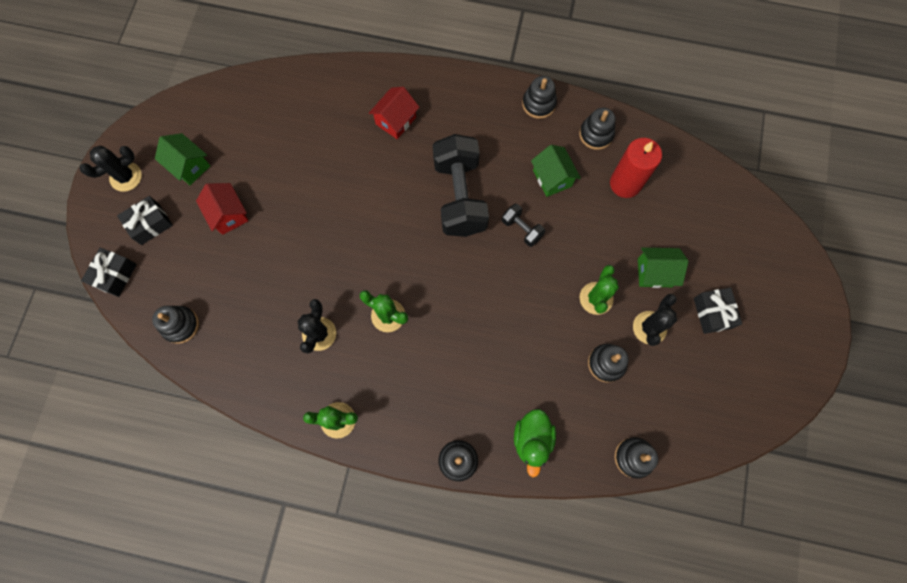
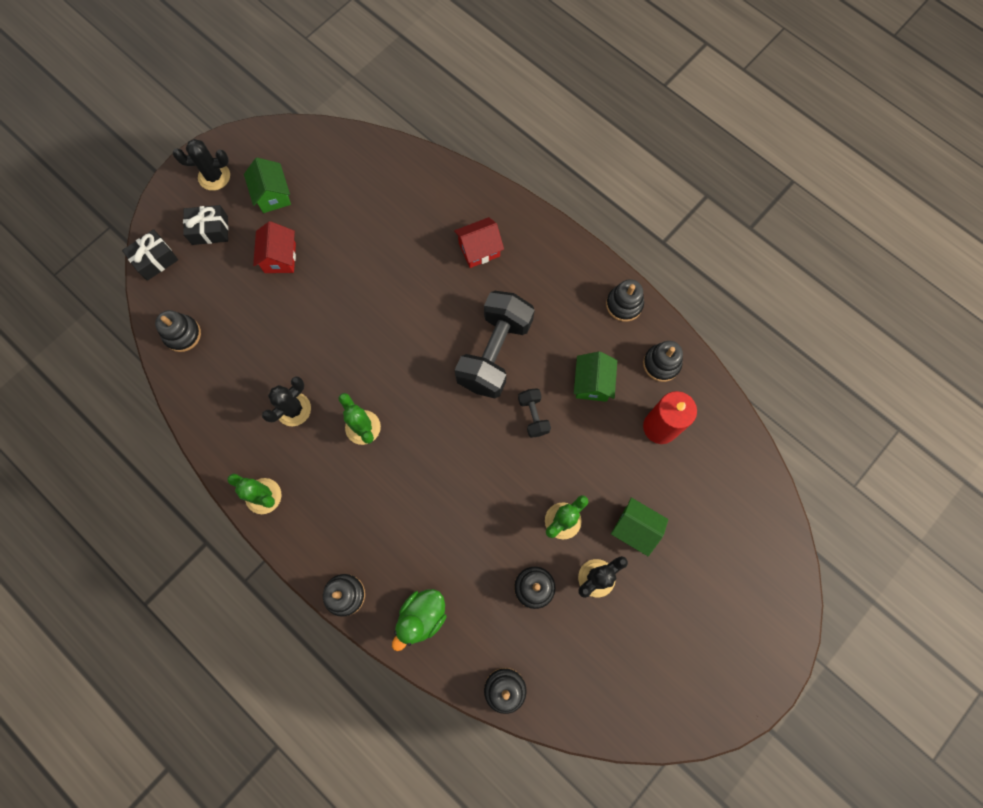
camera: 30 degrees right, 0 degrees up
(712, 313) = (667, 600): black gift -> none

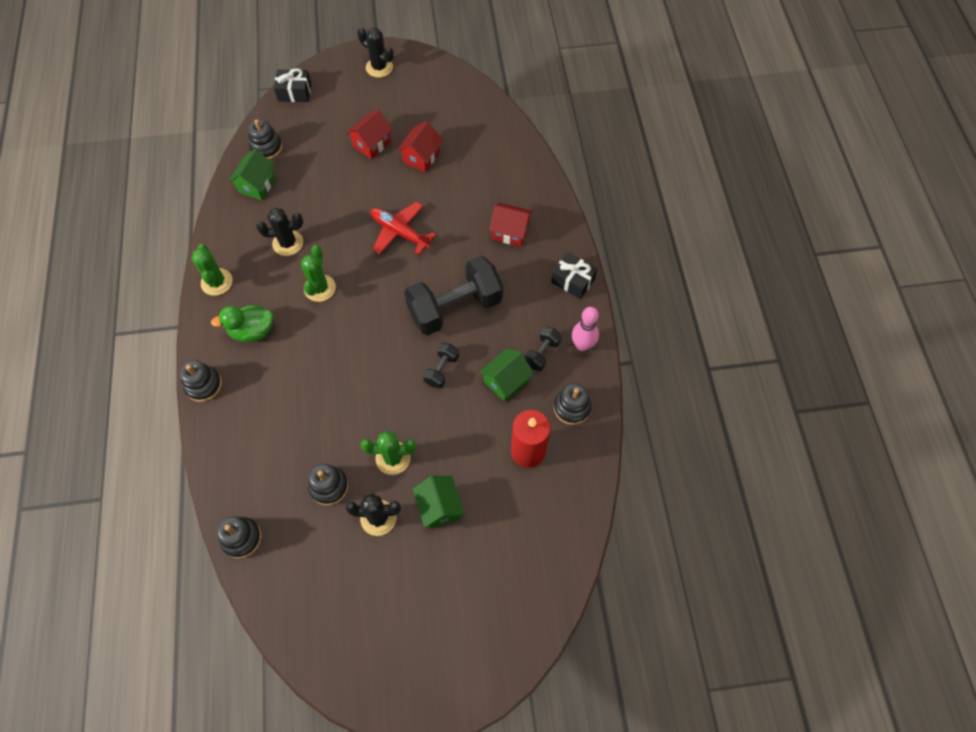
camera: 40 degrees right, 10 degrees down
(210, 230) = (344, 97): black gift -> black gift (573, 281)
(273, 195) = (405, 103): green house -> green house (257, 185)
(337, 237) = (421, 157): none -> red house
(385, 322) = (400, 232): none -> red plane
(422, 617) = (237, 441): green duck -> green duck (252, 331)
(599, 337) = (542, 353): none -> black dumbbell
(624, 304) = (582, 345): black stacking toy -> pink bowling pin

